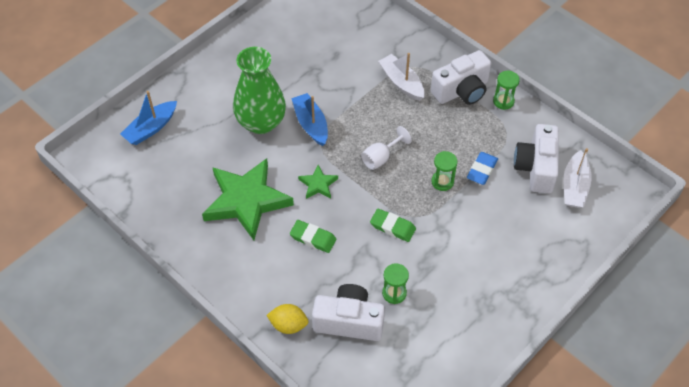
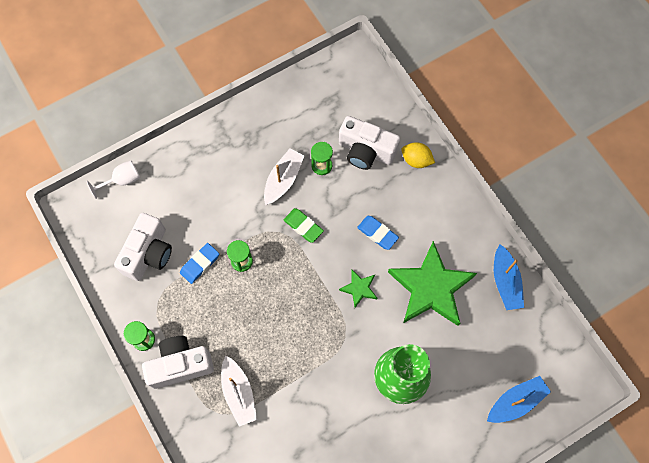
camera: 165 degrees left, 15 degrees up
(311, 124) = (349, 363): blue boat -> blue boat (505, 282)
(313, 238) = (377, 233): green eraser -> blue eraser
(381, 158) = (291, 303): white goblet -> white goblet (122, 180)
(574, 186) = (123, 225): white boat -> white boat (283, 180)

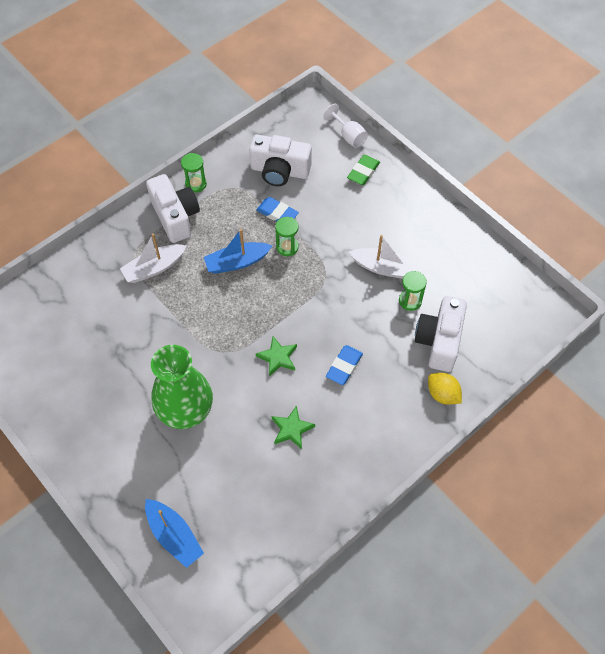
camera: 80 degrees right, 10 degrees down
(303, 226) = (336, 295): green eraser -> green eraser (363, 172)
(416, 160) = (442, 394): yellow lemon -> yellow lemon turned 60 degrees counterclockwise
(430, 288) = (291, 429): green star -> green star, size x0.45
(505, 282) = (314, 510): blue boat -> blue boat (237, 262)

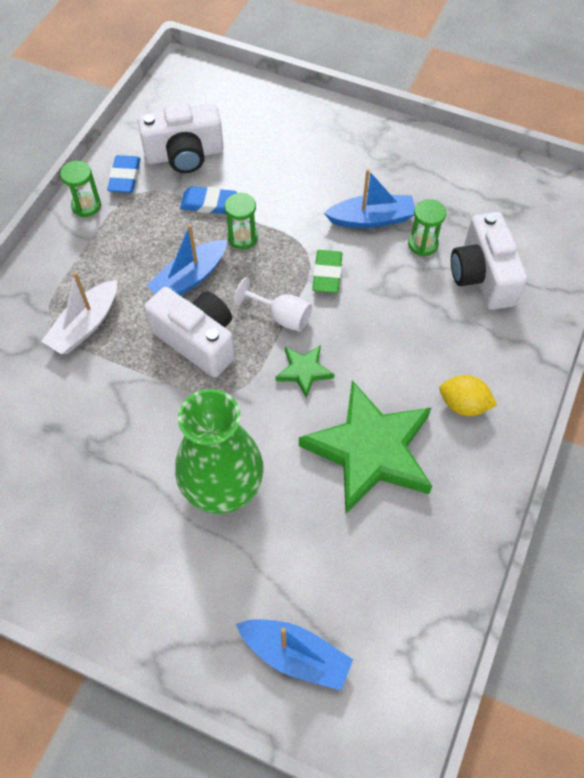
camera: 25 degrees left, 0 degrees up
(175, 216) = (80, 253): white camera -> white camera (197, 340)
(291, 429) = (370, 450): green star -> green star, size x2.23
(344, 366) = (390, 349): blue eraser -> blue eraser (125, 177)
(349, 136) = (246, 89): white goblet -> white goblet (282, 317)
(363, 172) = (286, 122): green eraser -> green eraser (327, 274)
(384, 268) = (371, 219): white boat -> blue boat
(442, 394) = (522, 334): yellow lemon -> yellow lemon (463, 405)

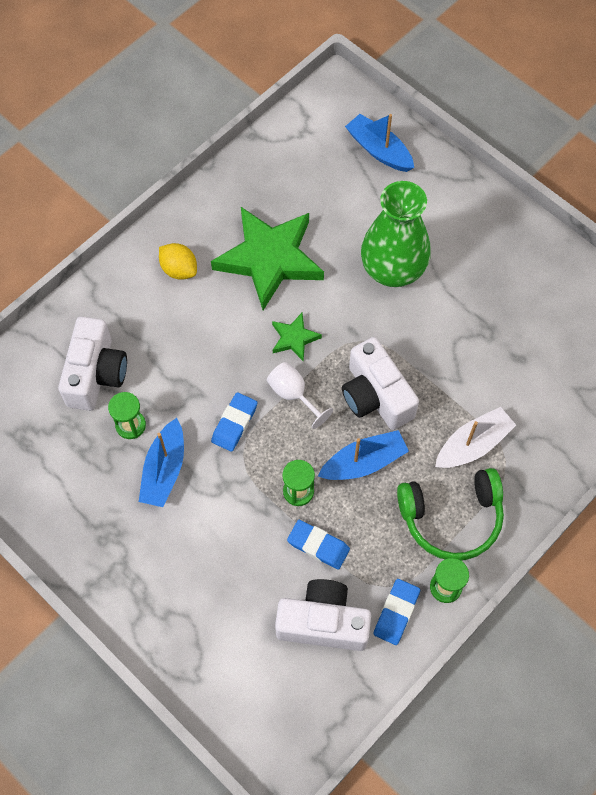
camera: 160 degrees left, 5 degrees up
(93, 258) = (451, 518): none -> green headphones
(327, 274) = (234, 423): green eraser -> blue eraser
(371, 219) = (164, 470): blue boat -> blue boat turned 90 degrees counterclockwise

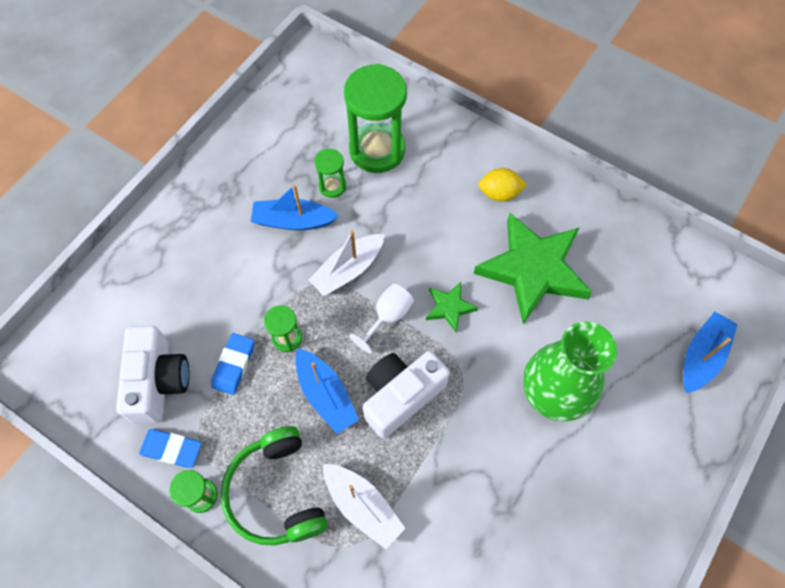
camera: 80 degrees right, 0 degrees up
(96, 374) = (377, 150): white camera -> green hourglass
(179, 269) = (499, 193): yellow lemon -> yellow lemon turned 60 degrees clockwise
(234, 423) = (348, 270): blue eraser -> white boat

